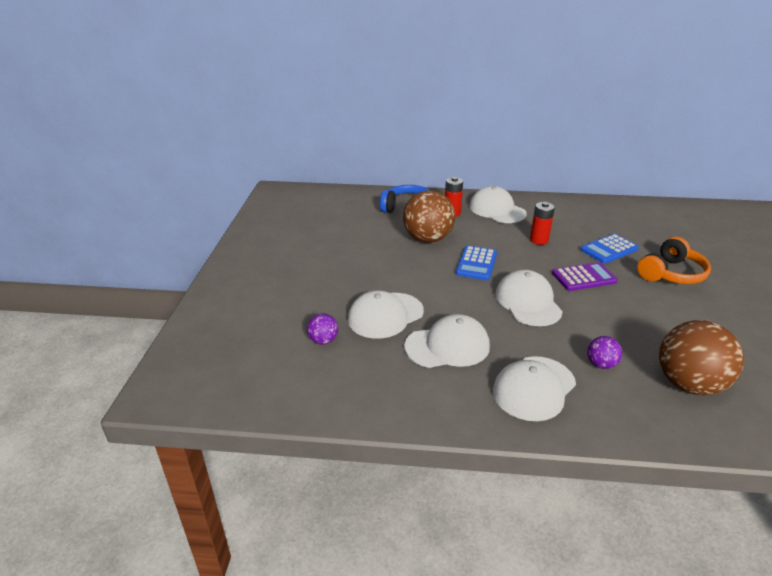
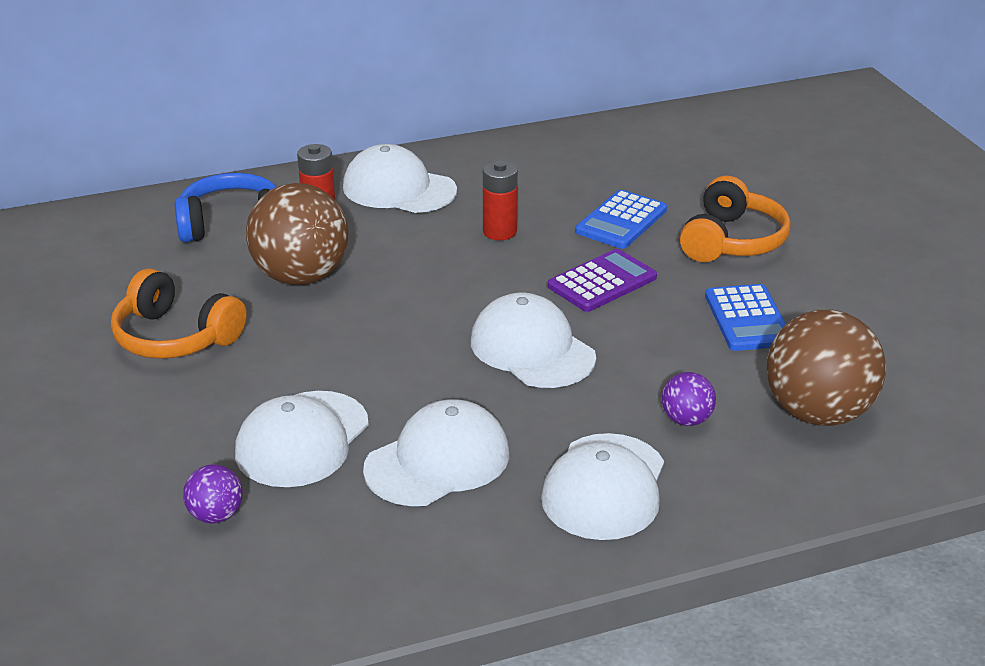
camera: 25 degrees left, 0 degrees up
(354, 252) = (175, 337): none -> orange headphones
(476, 263) = (413, 302): blue calculator -> blue calculator (748, 319)

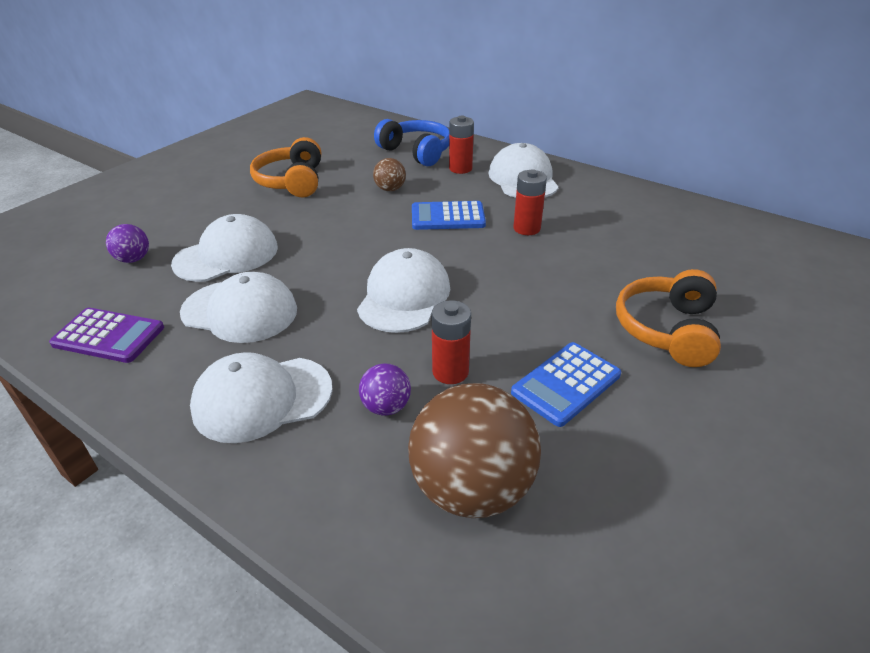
camera: 55 degrees right, 5 degrees up
(301, 277) = (390, 189): brown ball -> brown ball, size x0.47
(302, 439) = (226, 255): white cap -> white cap turned 150 degrees clockwise
(602, 282) = (523, 291): purple calculator -> purple calculator (109, 336)
(621, 221) = (613, 268): blue calculator -> blue calculator (447, 217)
(674, 368) = (450, 372): none -> red battery
(732, 241) = (667, 330): orange headphones -> orange headphones turned 120 degrees clockwise

